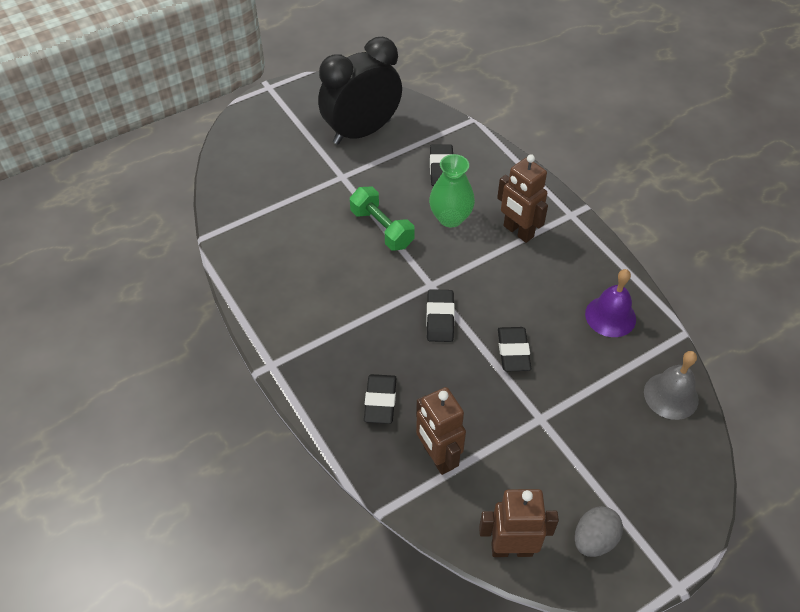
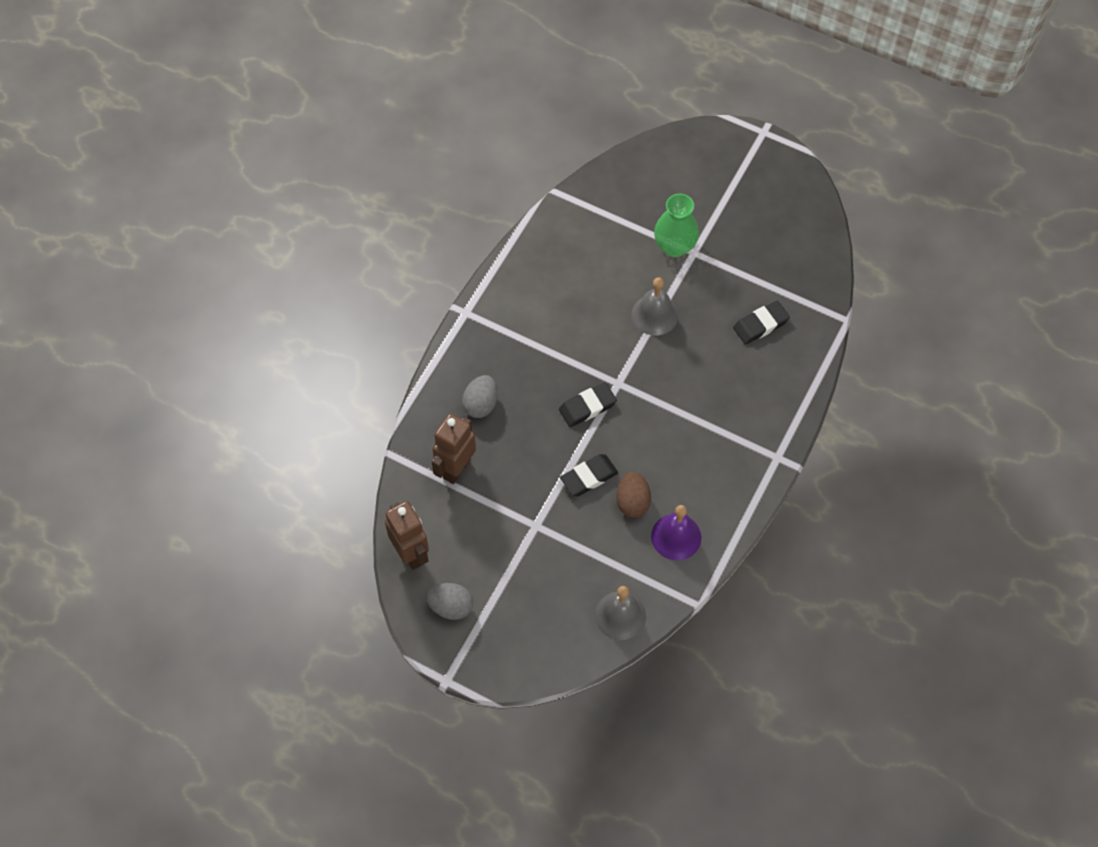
camera: 60 degrees right, 10 degrees up
(362, 132) = (760, 237): black clock -> none
(380, 401) = (481, 404): black eraser -> grey egg
(381, 229) = (654, 315): green dumbbell -> grey bell
(450, 218) = (704, 361): green vase -> green vase (674, 246)
(518, 231) = (725, 422): brown robot -> none
(558, 331) = (632, 502): none -> brown egg

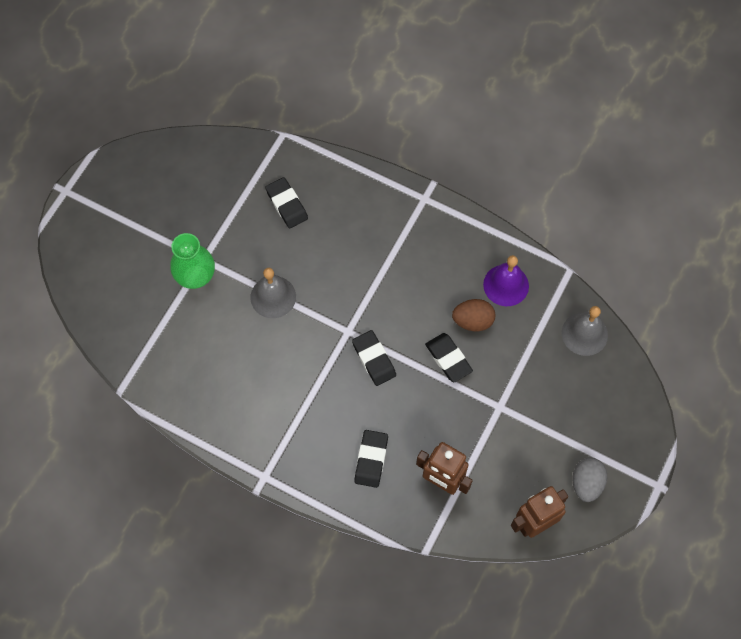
camera: 90 degrees left, 5 degrees up
(481, 404) = (371, 459): grey egg -> black eraser

